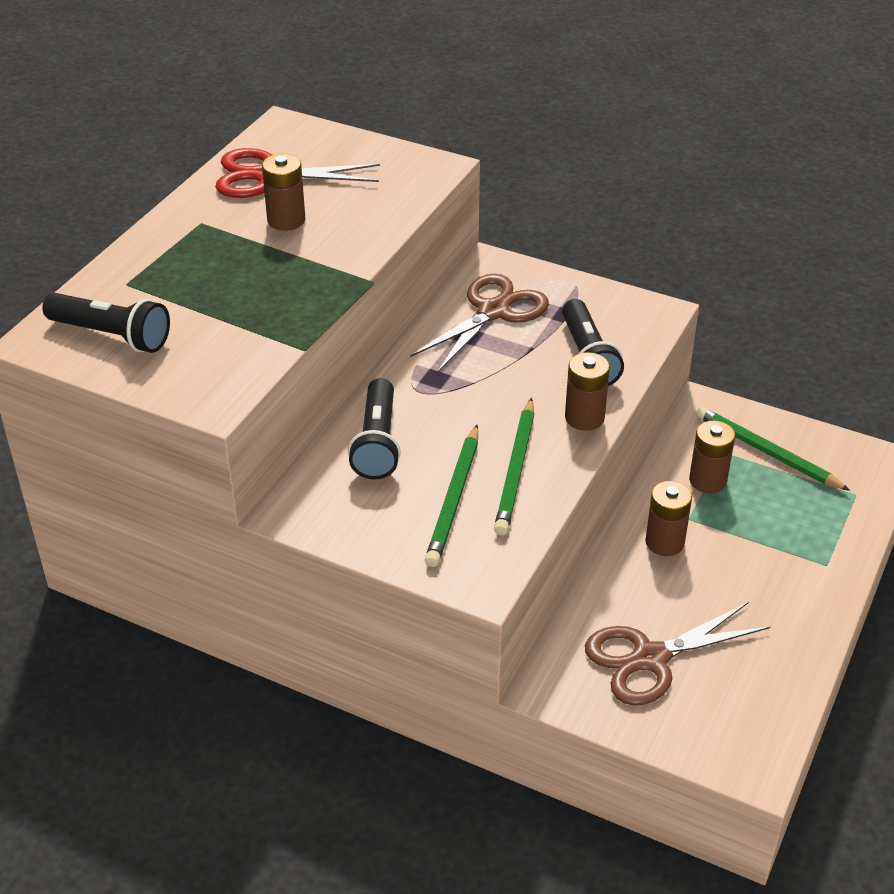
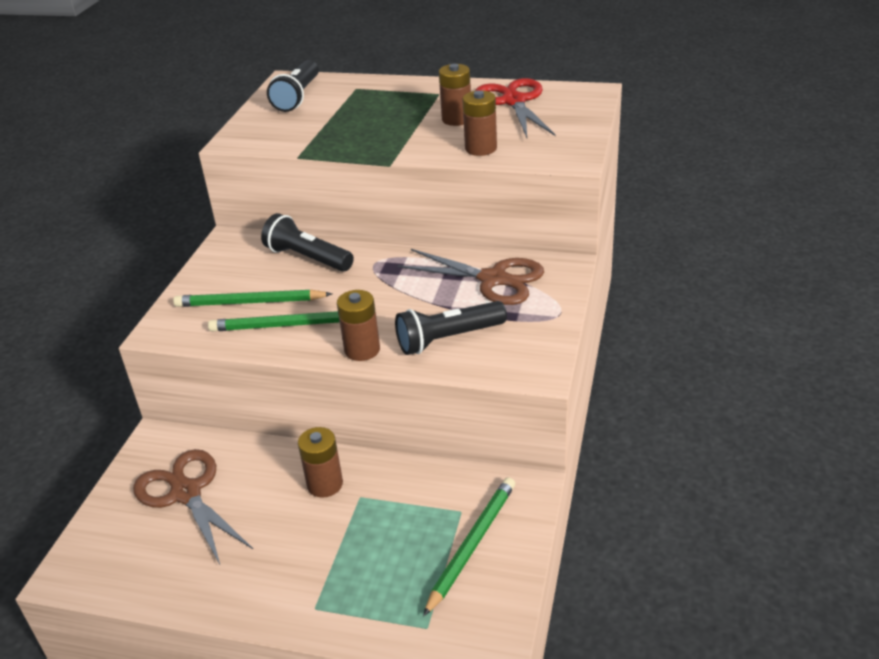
camera: 80 degrees right, 5 degrees down
(377, 443) = (308, 258): black flashlight -> black flashlight turned 45 degrees clockwise
(707, 480) = (415, 504): brown battery -> brown battery (481, 148)

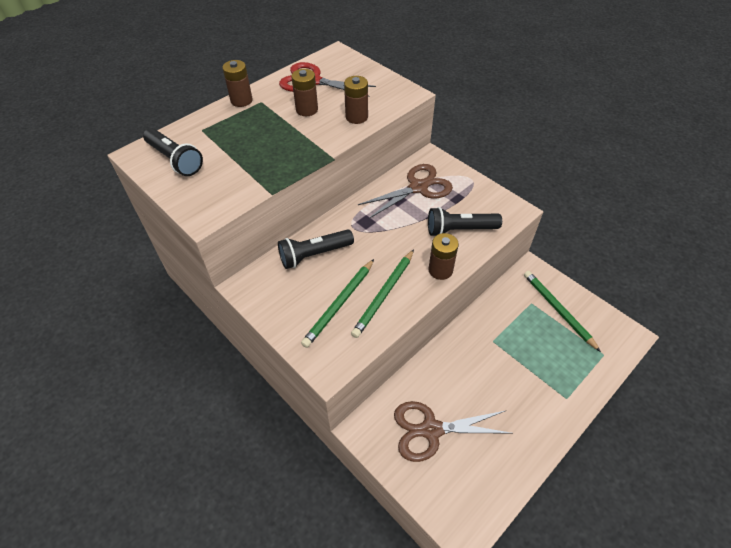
camera: 60 degrees left, 15 degrees up
(325, 484) = (472, 353): brown battery -> brown battery (241, 100)
(448, 339) = (460, 230): black flashlight -> black flashlight turned 75 degrees clockwise

